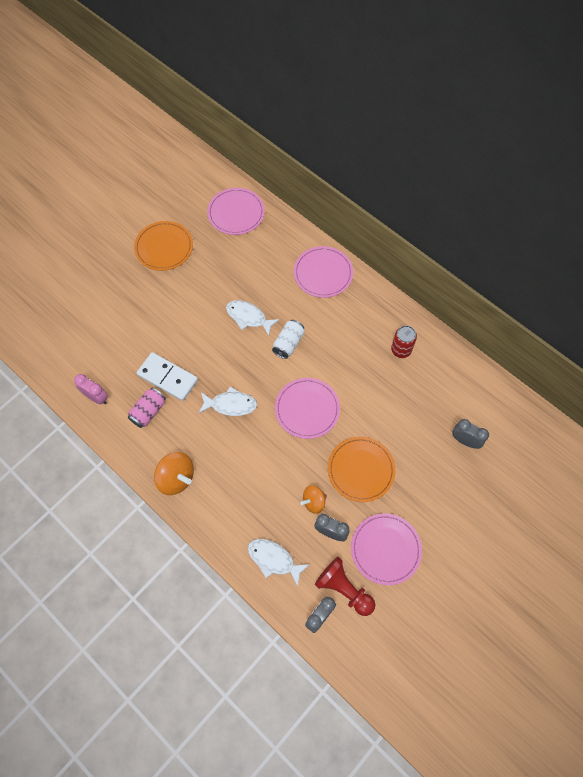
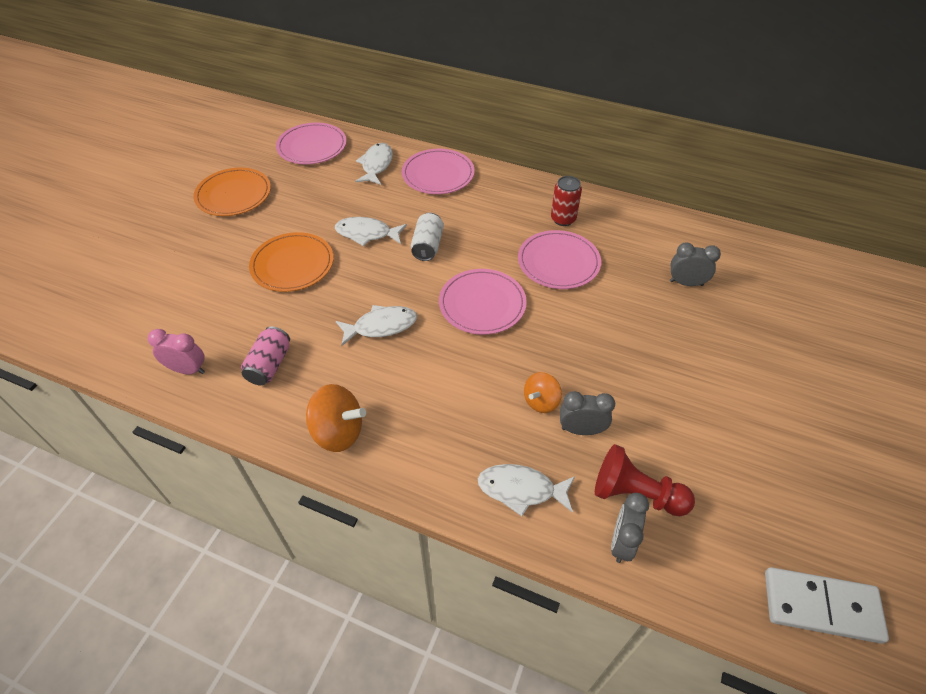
camera: 20 degrees left, 15 degrees down
(167, 378) = (284, 320): white domino -> white domino (821, 606)
(279, 248) = (376, 165): none -> white fish
(361, 470) = (582, 348): orange plate -> orange plate (292, 264)
(385, 549) = (662, 426): pink plate -> pink plate (558, 262)

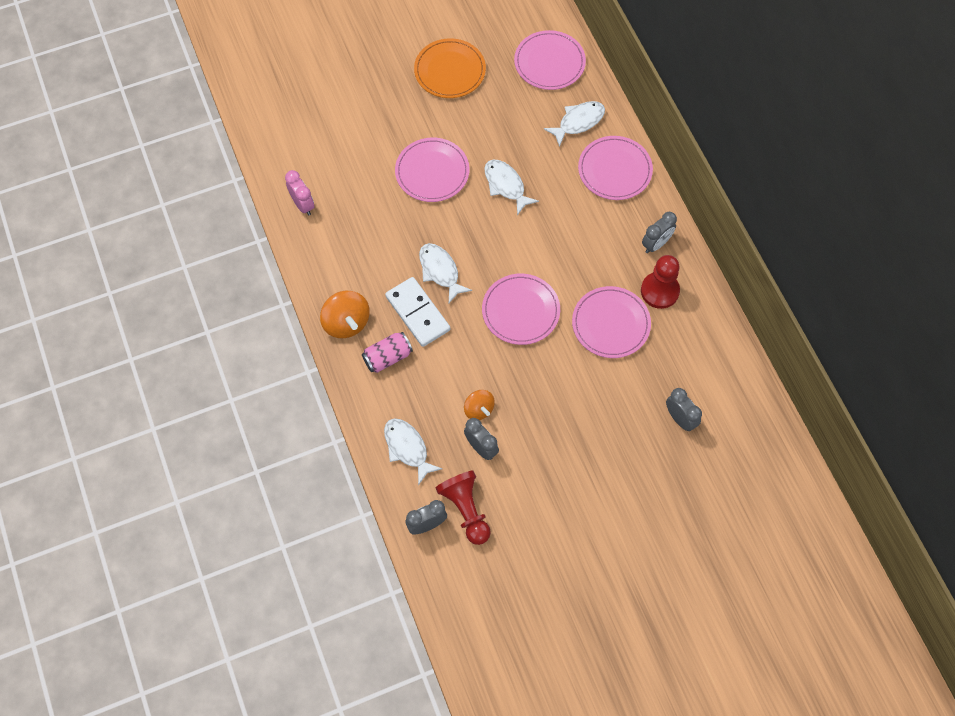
camera: 45 degrees right, 15 degrees up
(269, 365) = (350, 242): pink can -> pink can (387, 357)
(292, 264) = (432, 172): orange plate -> pink plate
(381, 326) = (440, 271): white fish -> white fish turned 150 degrees counterclockwise
(427, 246) = (536, 232): white can -> none
(523, 195) = (656, 244): none -> grey clock
(541, 401) = (478, 409): orange spinning top -> orange spinning top turned 120 degrees counterclockwise
(563, 219) = (659, 291): red can -> red pawn
(821, 606) = (488, 651): white domino -> white domino (417, 313)

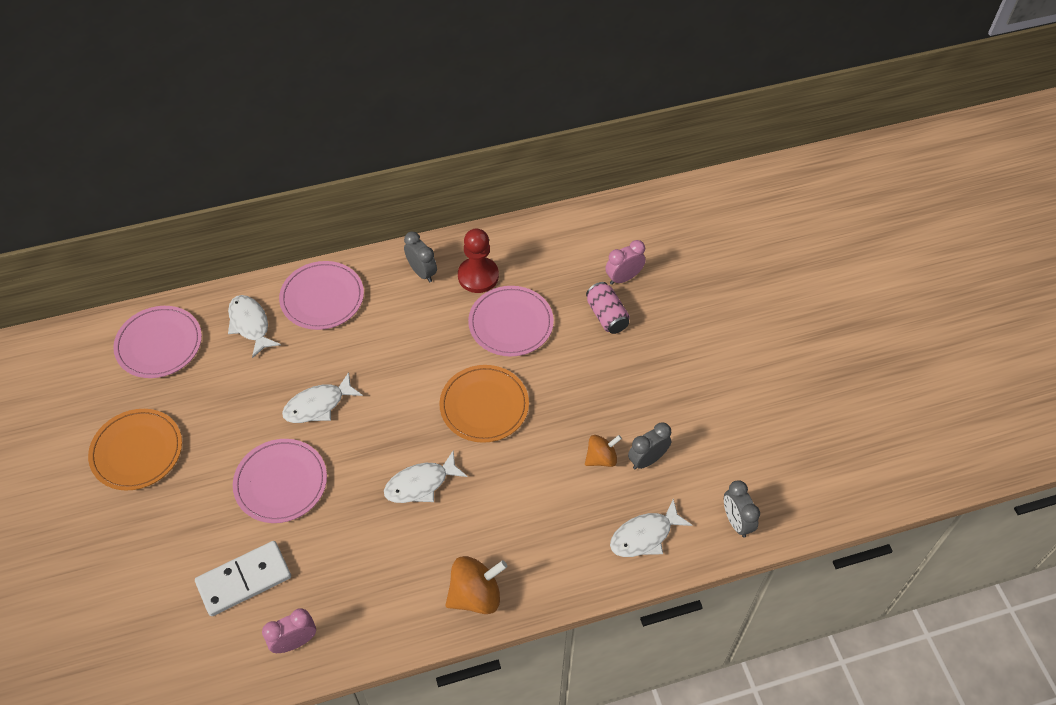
camera: 85 degrees left, 10 degrees down
(387, 357) = (527, 550): pink can -> pink can (606, 316)
(417, 313) = (473, 513): white domino -> white domino (244, 580)
(466, 510) = (719, 481): red pawn -> none
(520, 311) = (484, 405): pink plate -> orange plate
(680, 419) = (623, 278): grey clock -> pink clock

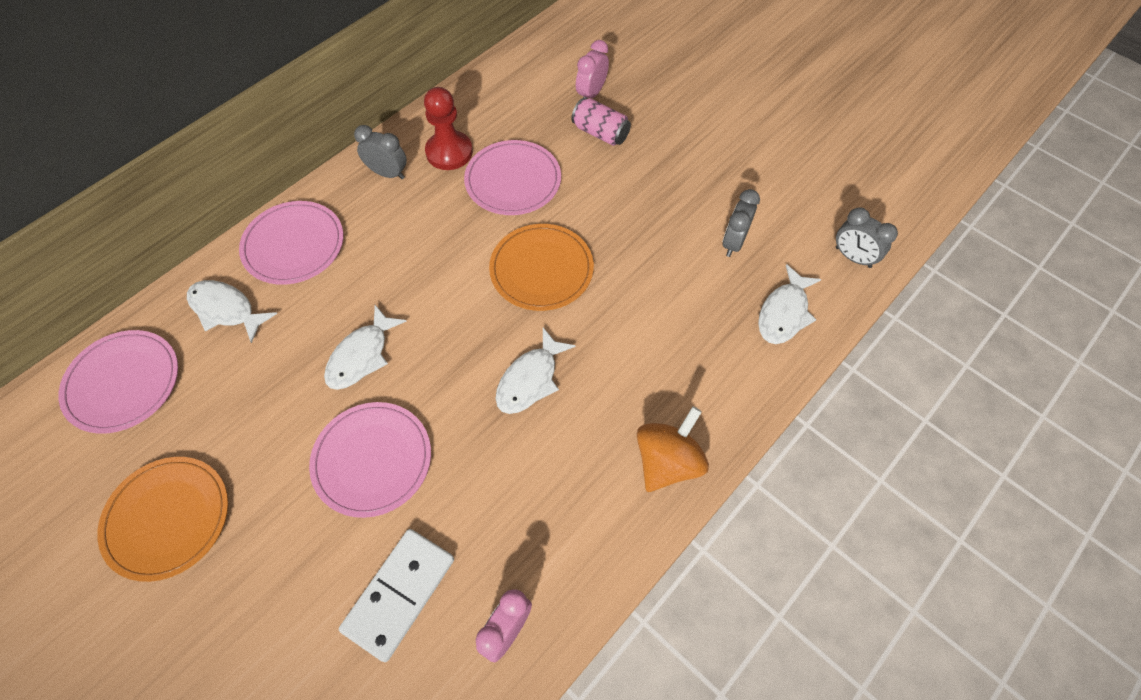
camera: 30 degrees left, 5 degrees up
(601, 458) = (691, 262): orange spinning top -> none

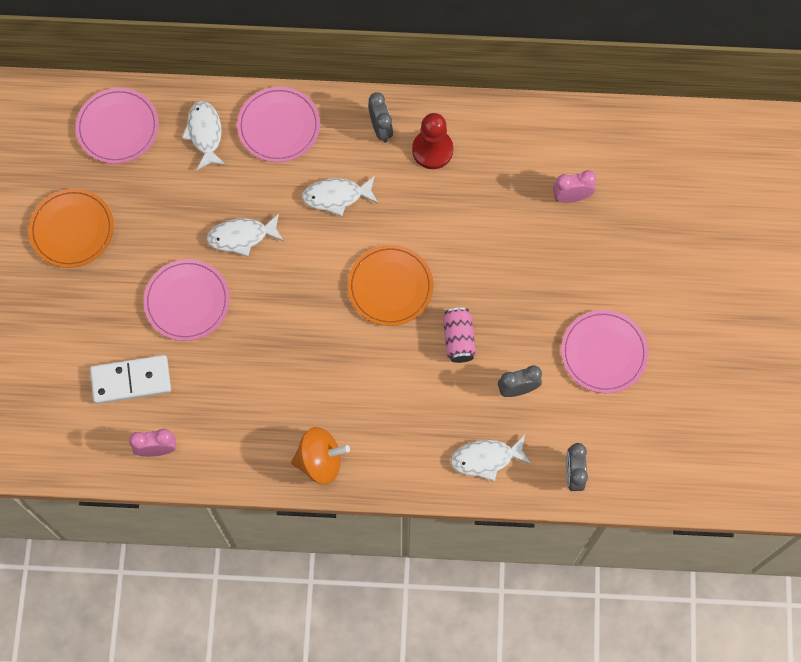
camera: 50 degrees right, 10 degrees up
(513, 180) = (445, 210): pink plate -> pink plate (604, 353)
(530, 379) = (307, 344): white fish -> white fish (336, 196)
(600, 133) = (539, 232): pink can -> pink can (458, 339)

